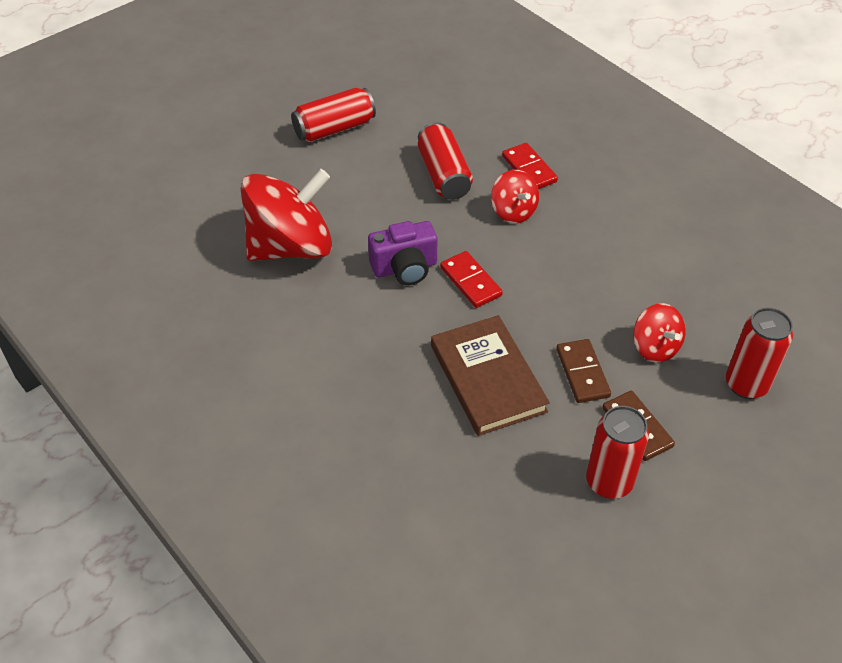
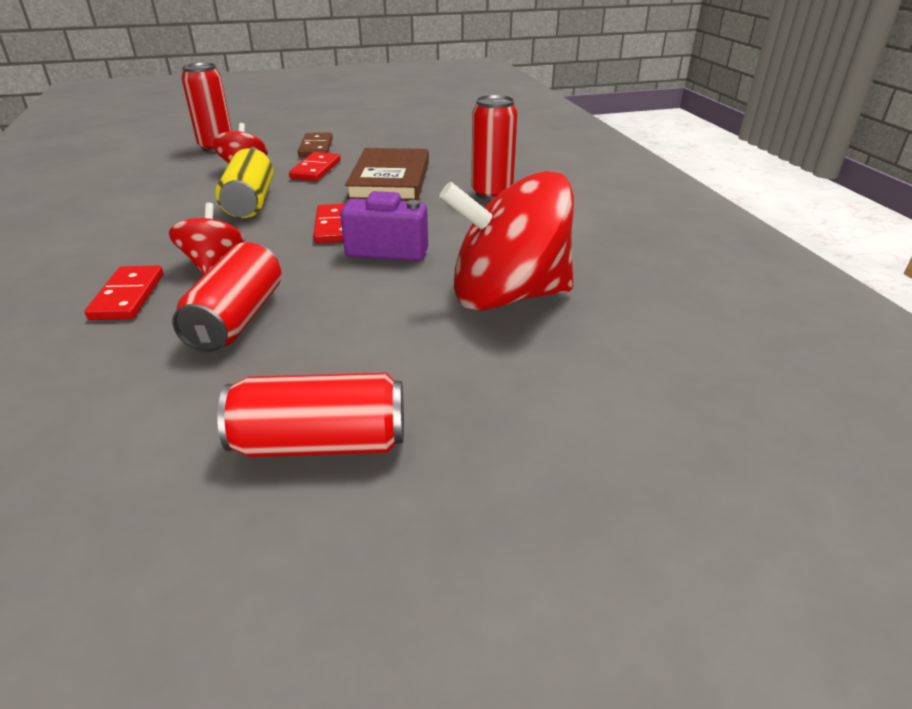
camera: 155 degrees left, 15 degrees down
(577, 291) = (250, 202): none -> yellow can
(582, 373) = (316, 169): brown domino -> red domino
(609, 482) = (364, 138): red can -> red can (491, 193)

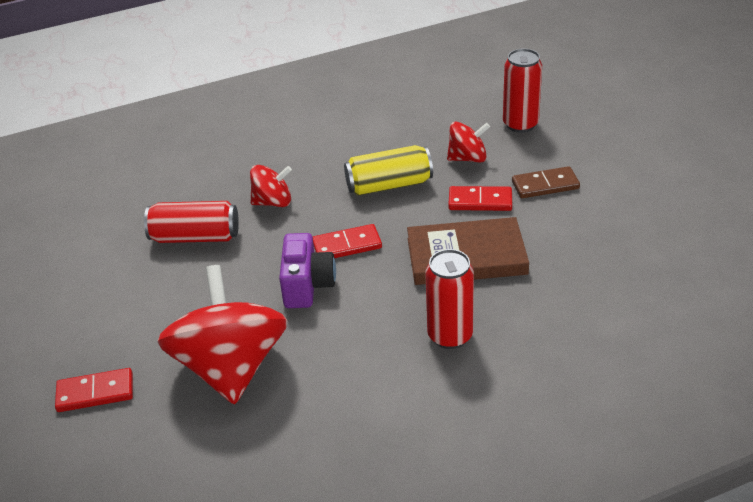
camera: 85 degrees right, 5 degrees up
(128, 296) = (224, 182): red domino -> red domino (95, 393)
(321, 443) = (67, 305): red can -> none

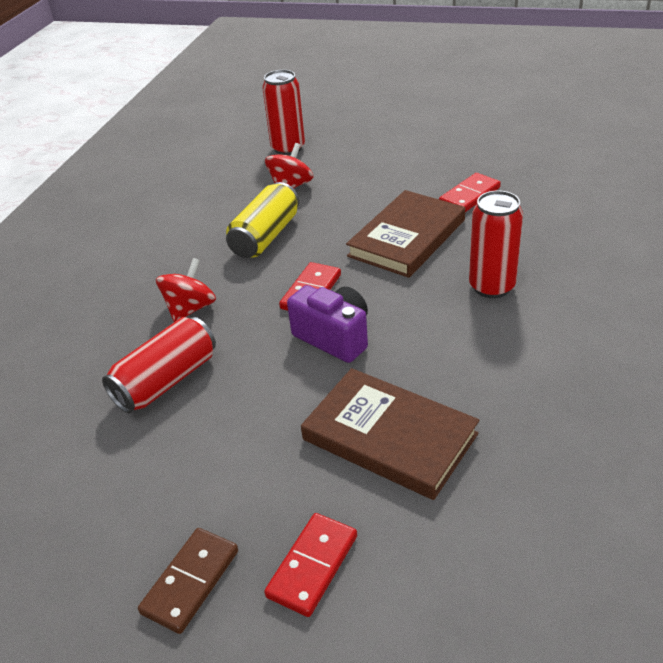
camera: 50 degrees left, 0 degrees up
(231, 367) = (389, 436): red spinning top -> brown book
(480, 201) = (351, 204): red domino -> red domino (469, 196)
(545, 185) = (373, 169): brown domino -> brown domino (191, 582)

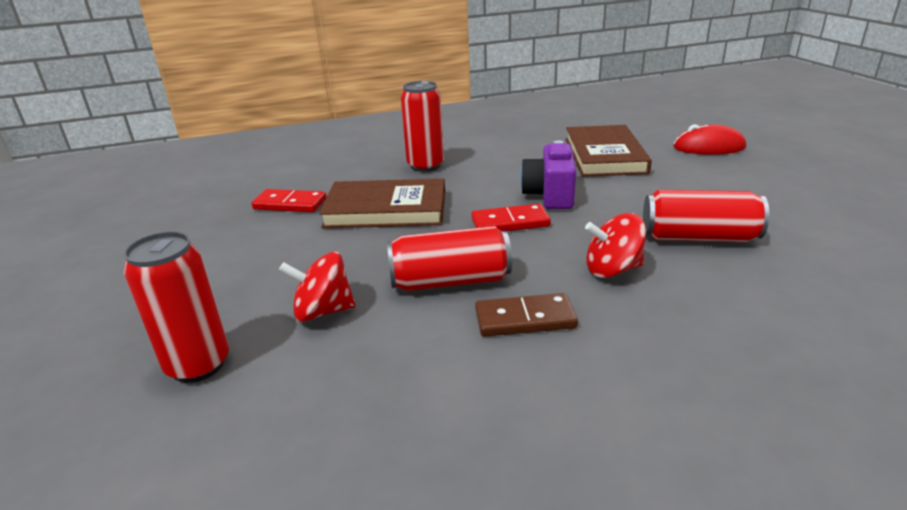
camera: 125 degrees left, 10 degrees down
(191, 582) = (778, 166): brown domino -> brown domino (525, 319)
(265, 236) = (450, 281): yellow can -> red can
(313, 566) = (709, 147): red domino -> red mouse

